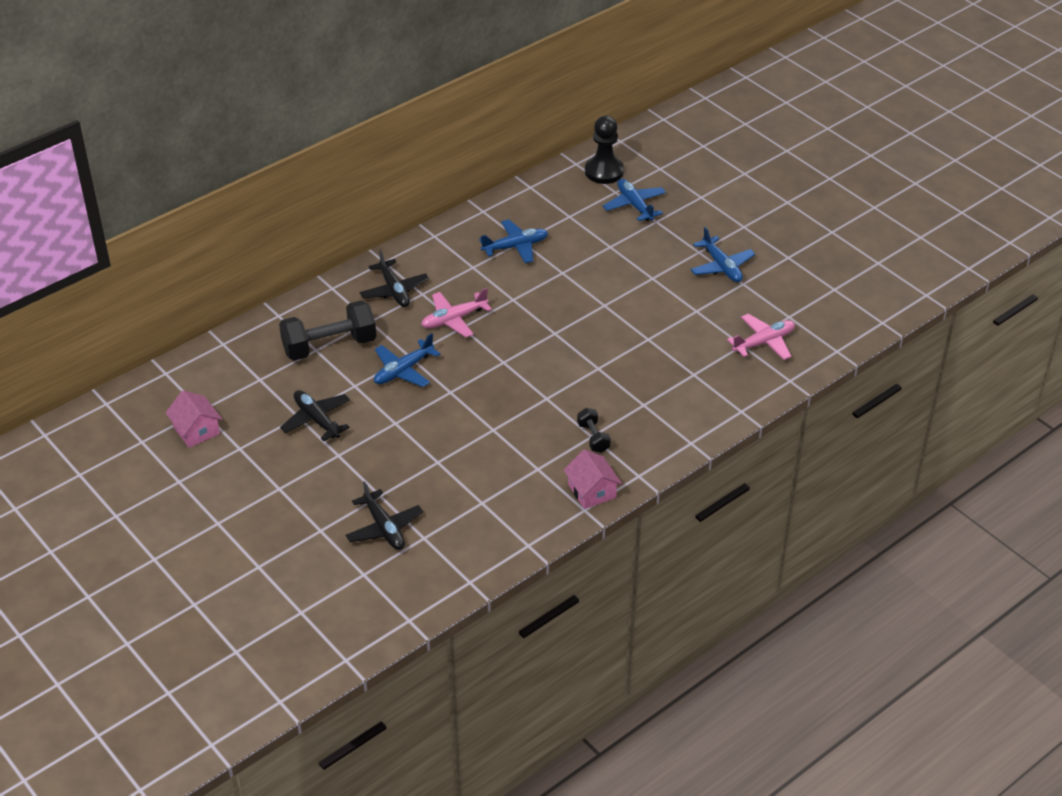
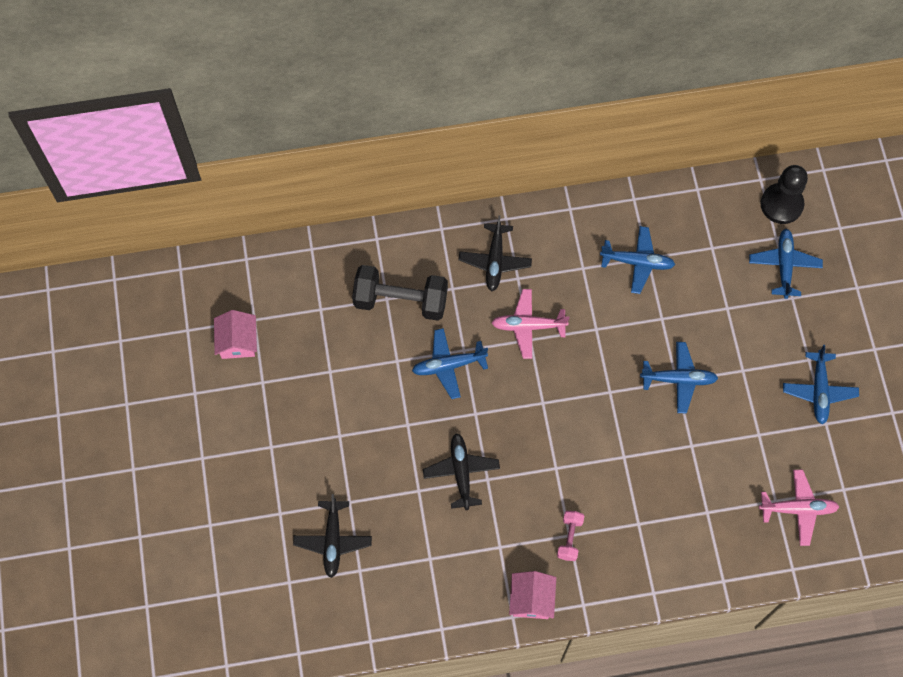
camera: 30 degrees right, 25 degrees up
(316, 420) = (343, 384): black plane -> black plane (461, 472)
(593, 438) = (569, 538): black dumbbell -> pink dumbbell
(605, 303) = (679, 379): none -> blue plane

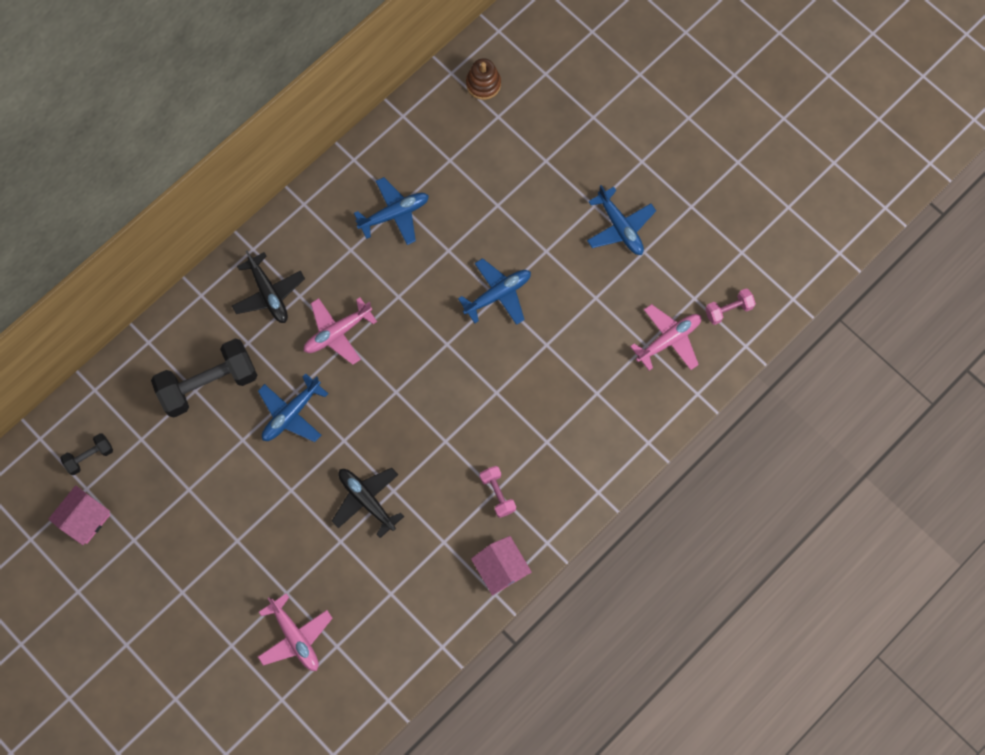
camera: 35 degrees left, 5 degrees up
(237, 341) = (85, 518): pink house -> pink house turned 75 degrees clockwise
(273, 297) = (90, 456): none -> black dumbbell
(333, 541) = (295, 637): black plane -> pink plane
(781, 204) = (483, 84): black pawn -> brown stacking toy
(784, 265) = (520, 137): blue plane -> none
(867, 518) = (728, 310): none -> pink dumbbell

